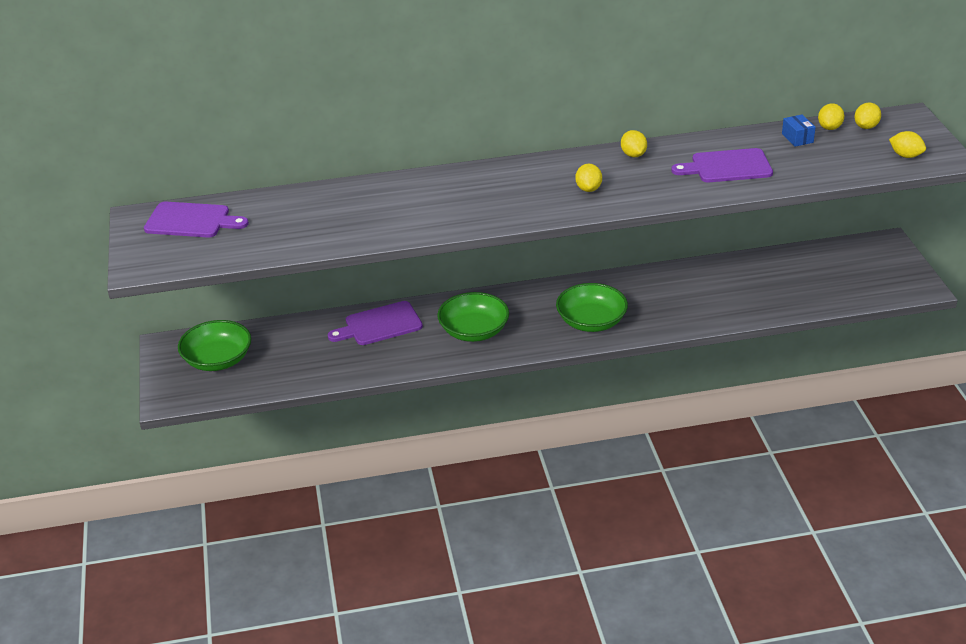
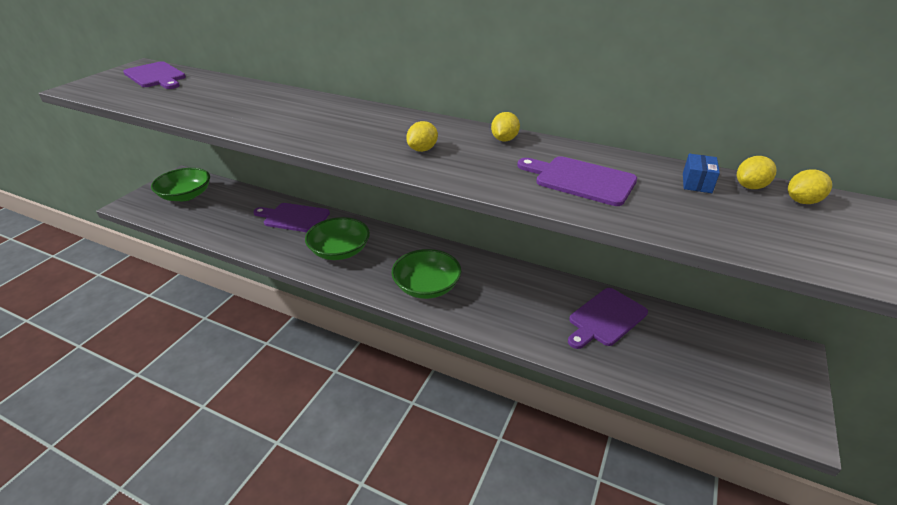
camera: 35 degrees right, 0 degrees up
(750, 278) = (606, 318): none -> purple cutting board
(905, 156) = (832, 251): yellow lemon -> none

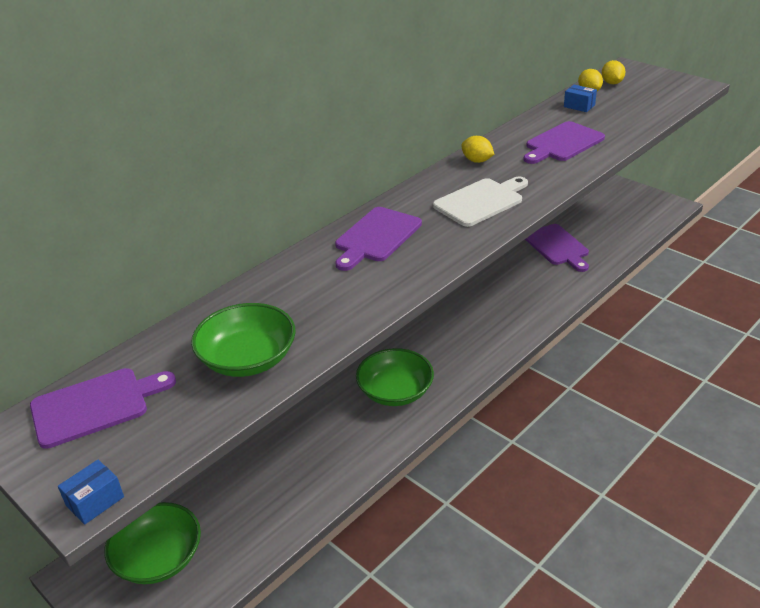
camera: 70 degrees left, 0 degrees up
(74, 90) = (95, 501): none -> blue box
(294, 218) = (300, 429): purple cutting board -> purple cutting board (376, 237)
(422, 149) = (481, 201): yellow lemon -> white cutting board
(427, 286) = (484, 335): green bowl -> green bowl (248, 359)

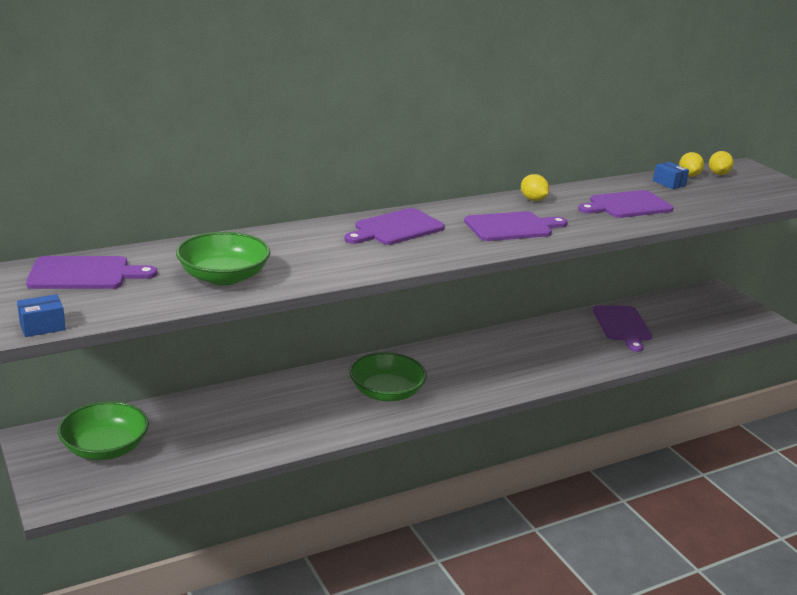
camera: 15 degrees right, 10 degrees down
(481, 201) = (511, 227): white cutting board -> purple cutting board

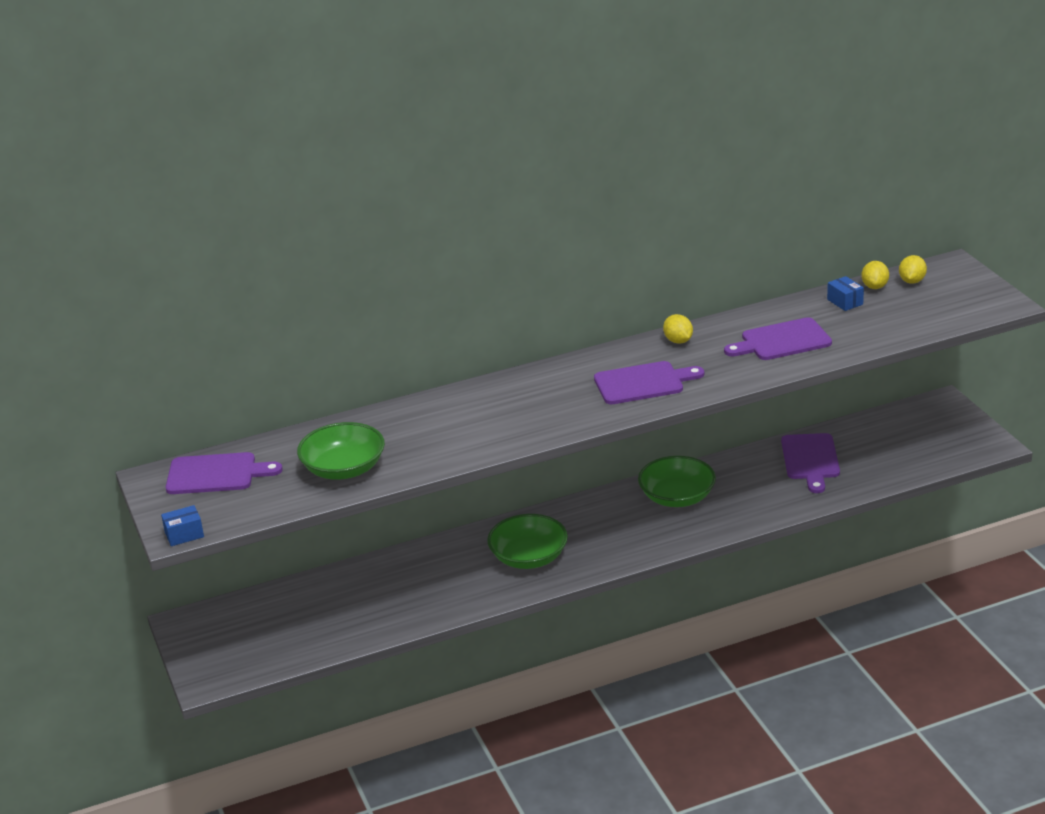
camera: 10 degrees right, 5 degrees up
(105, 448) = (249, 630): green bowl -> green bowl (677, 497)
(396, 228) = (520, 394): purple cutting board -> none

